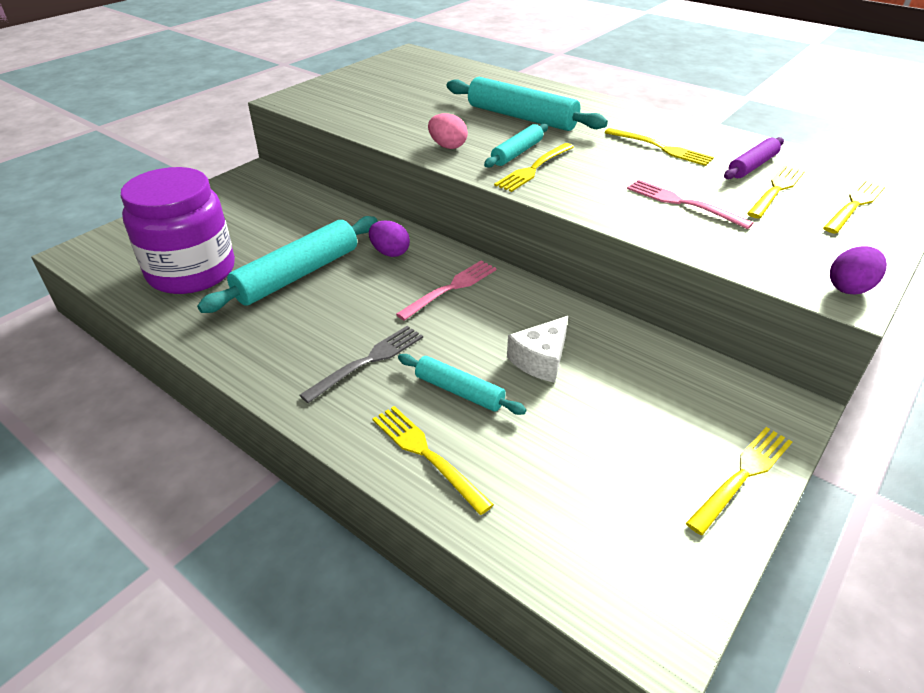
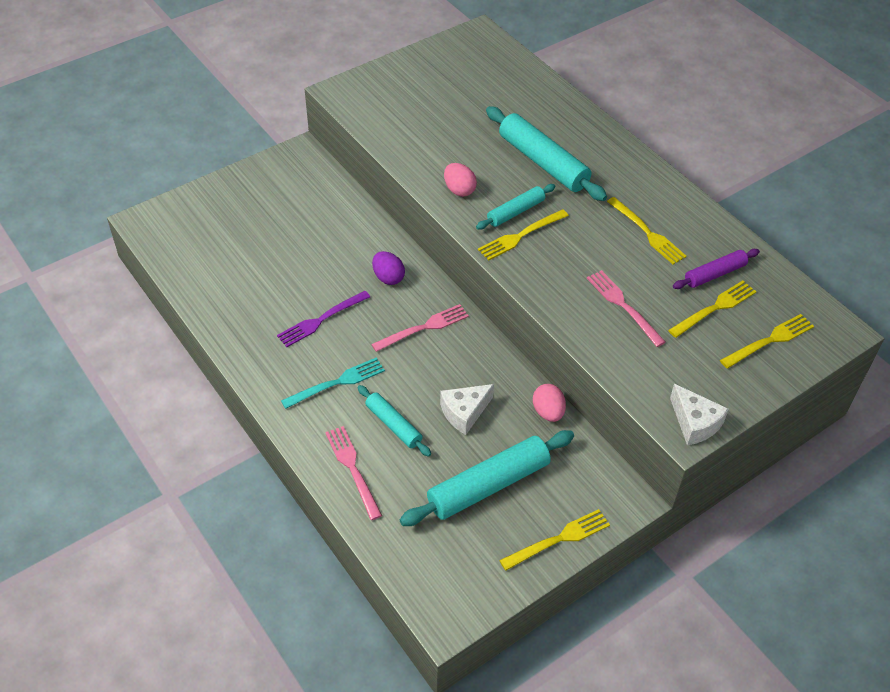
camera: 15 degrees right, 10 degrees up
(192, 271) = (226, 263): purple jar -> none
(297, 274) = (307, 285): turquoise rolling pin -> turquoise rolling pin (488, 485)
(324, 304) = (320, 320): none -> purple fork
(369, 360) = (338, 382): grey fork -> turquoise fork
(425, 454) = (352, 468): yellow fork -> pink fork
(637, 339) = (548, 412): none -> pink egg
(850, 288) = (695, 423): purple egg -> white cheese

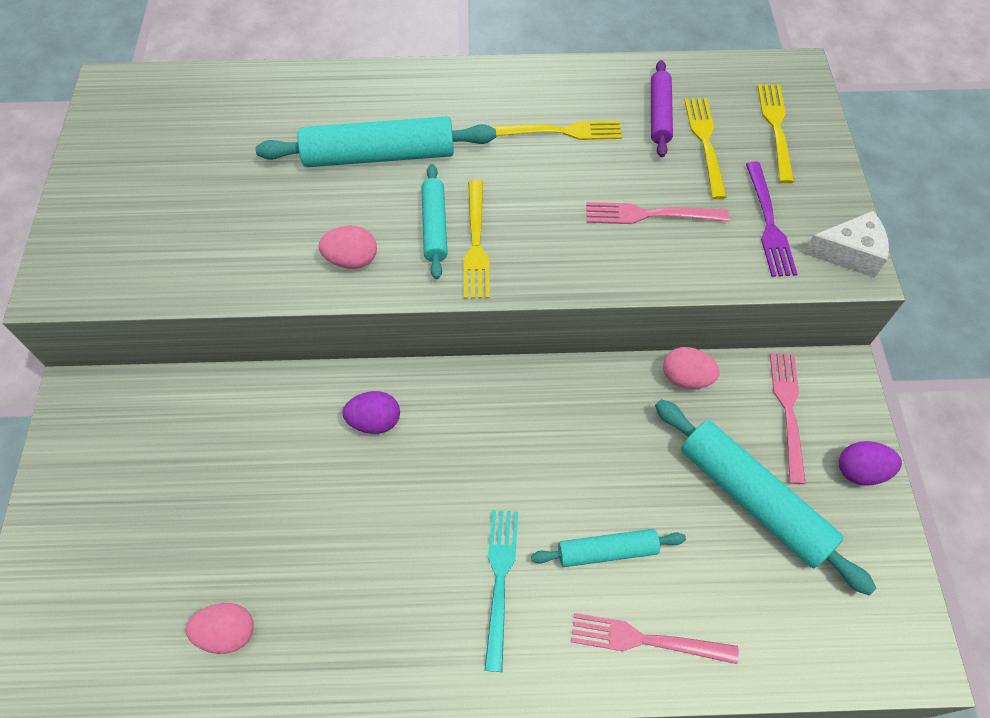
camera: 55 degrees left, 10 degrees up
(224, 285) = (227, 633): none -> pink egg
(320, 320) = (384, 541): purple fork -> purple fork (769, 224)
(424, 327) = (482, 428): pink fork -> pink fork (787, 409)
(464, 413) = (636, 462): white cheese -> none
(488, 485) = (752, 499): turquoise rolling pin -> turquoise rolling pin turned 45 degrees counterclockwise
(559, 539) = (860, 471): yellow fork -> purple egg

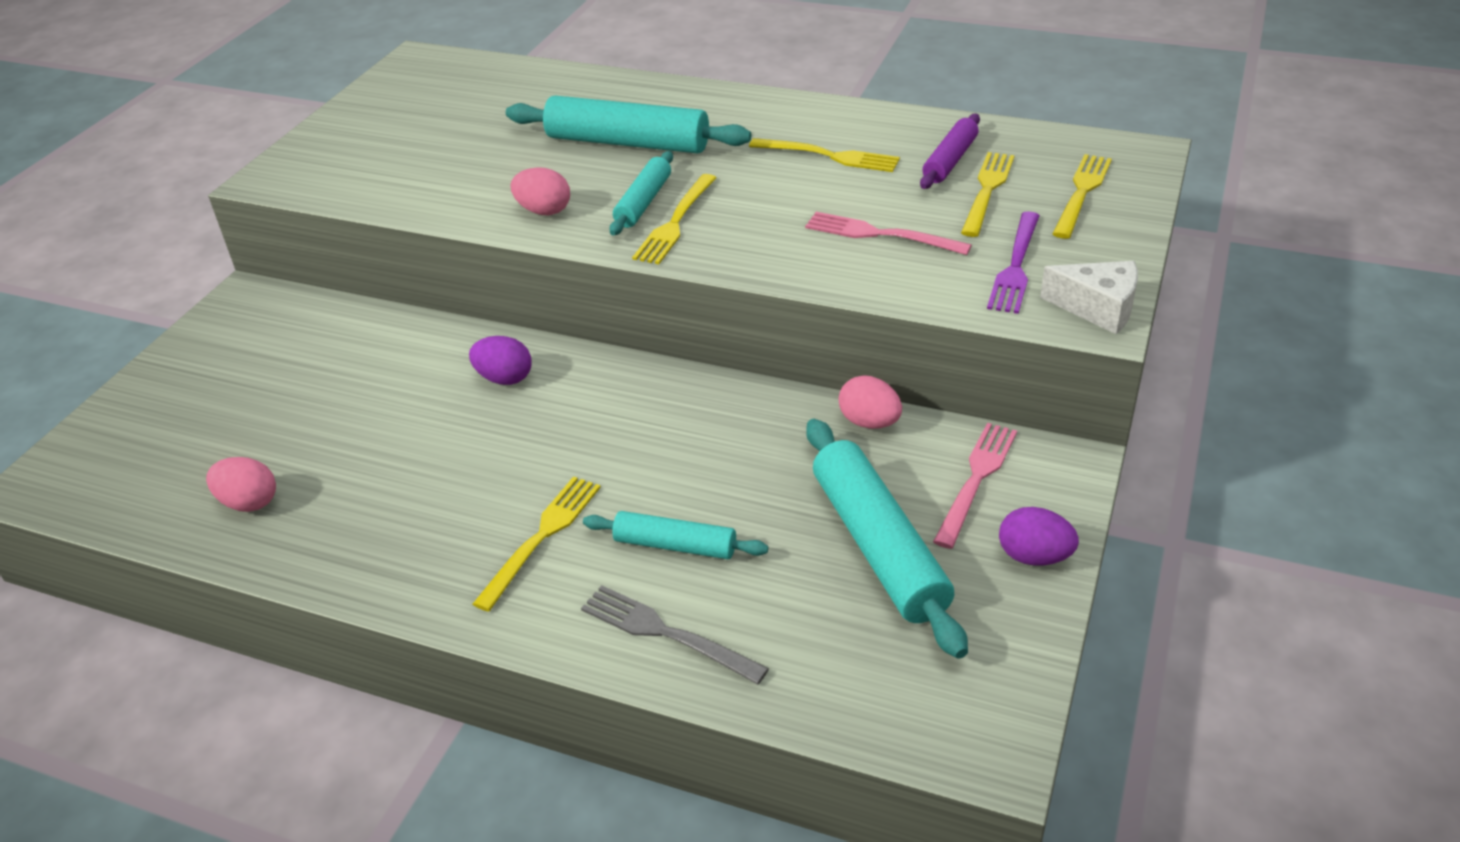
camera: 25 degrees right, 20 degrees down
(500, 579) = (542, 536): turquoise fork -> yellow fork
(644, 640) = (664, 633): pink fork -> grey fork

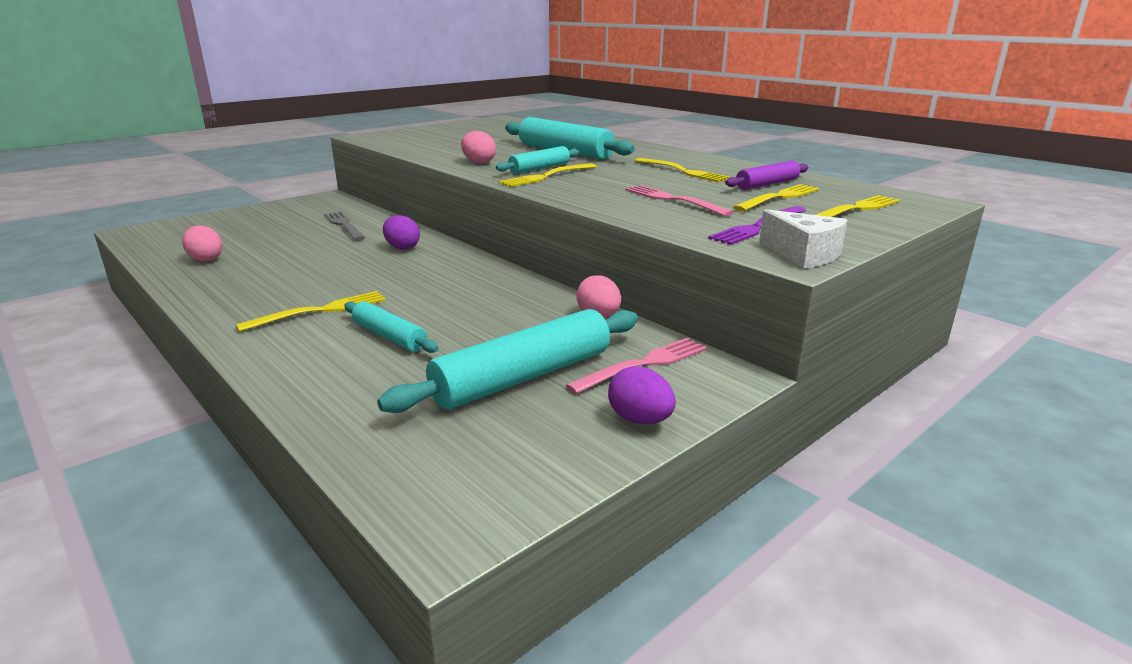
camera: 25 degrees right, 15 degrees down
(664, 633) = (319, 374): grey fork -> grey fork (344, 225)
(878, 546) = (523, 377): turquoise rolling pin -> turquoise rolling pin turned 45 degrees clockwise

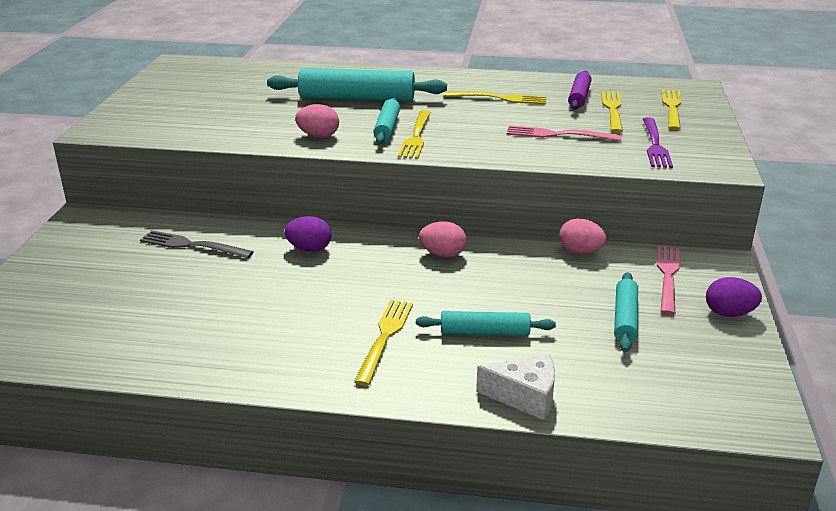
camera: 40 degrees left, 5 degrees up
(205, 259) = (144, 339): pink egg -> pink egg (443, 254)
(523, 377) = (625, 318): turquoise rolling pin -> turquoise rolling pin, size x0.57
(803, 254) = (720, 162): white cheese -> white cheese (525, 397)

